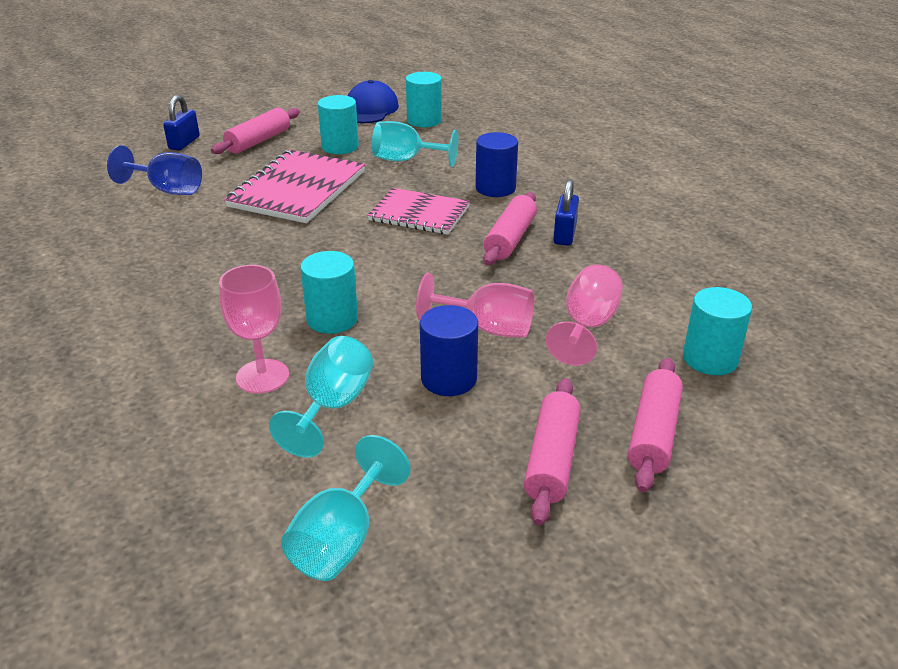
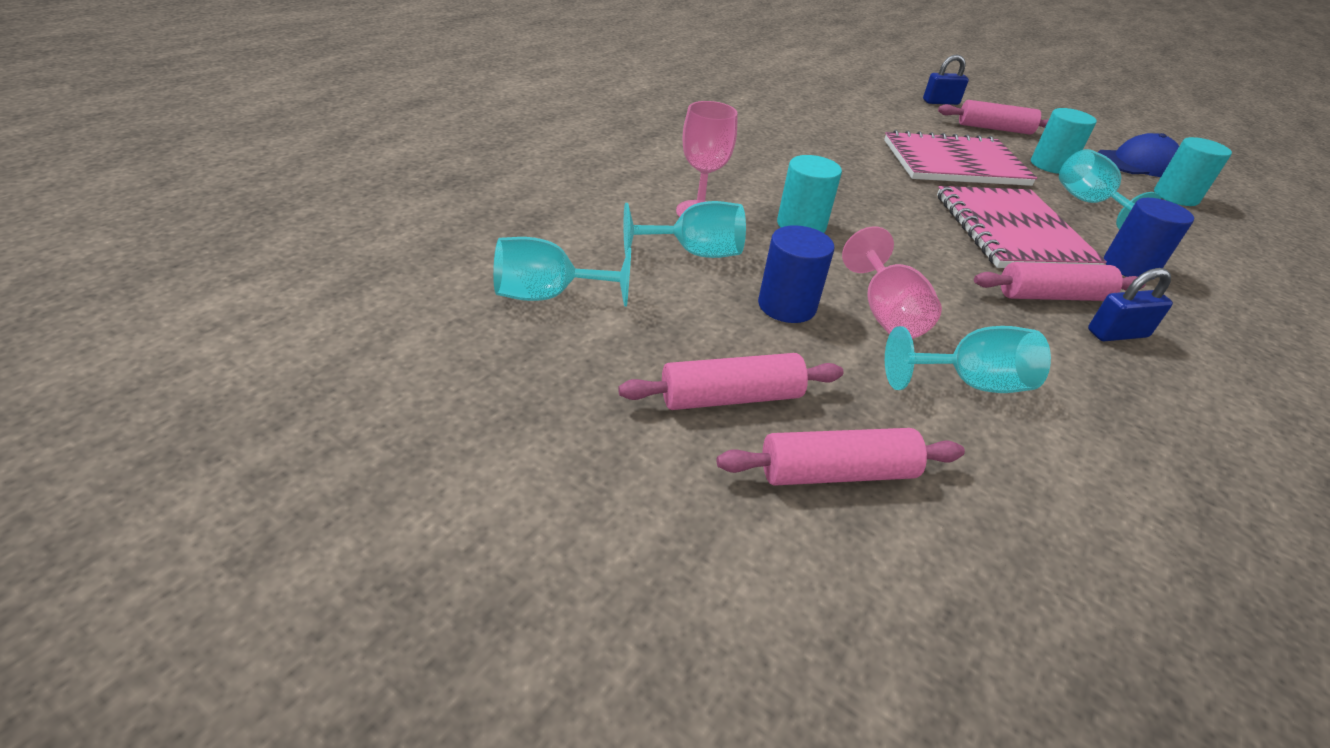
camera: 60 degrees right, 5 degrees up
(167, 190) = (871, 114): blue goblet -> none
(419, 214) = (1012, 231): pink notebook -> pink notebook, size x1.50
(587, 326) = (969, 383): pink goblet -> turquoise goblet
(710, 359) = (1030, 508): turquoise cylinder -> none

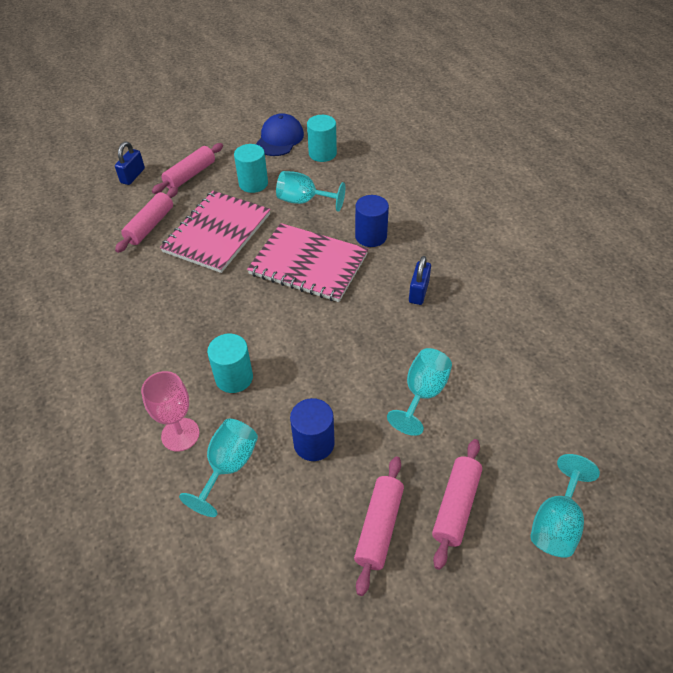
camera: 55 degrees left, 10 degrees up
(548, 296) = (225, 594): turquoise goblet -> turquoise goblet (556, 523)
(886, 313) = (348, 392): pink goblet -> none
(1052, 296) = (376, 295): pink rolling pin -> pink rolling pin (150, 226)

